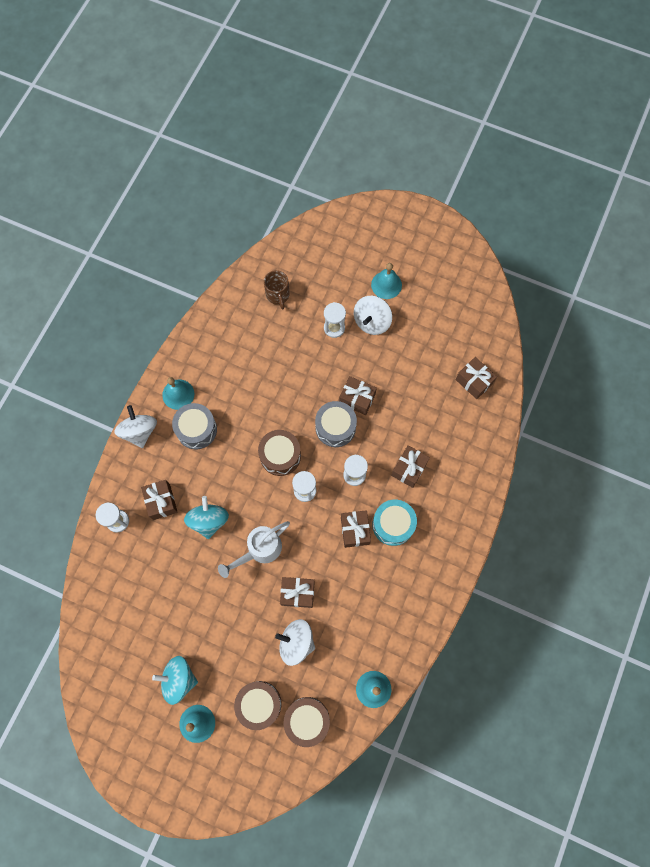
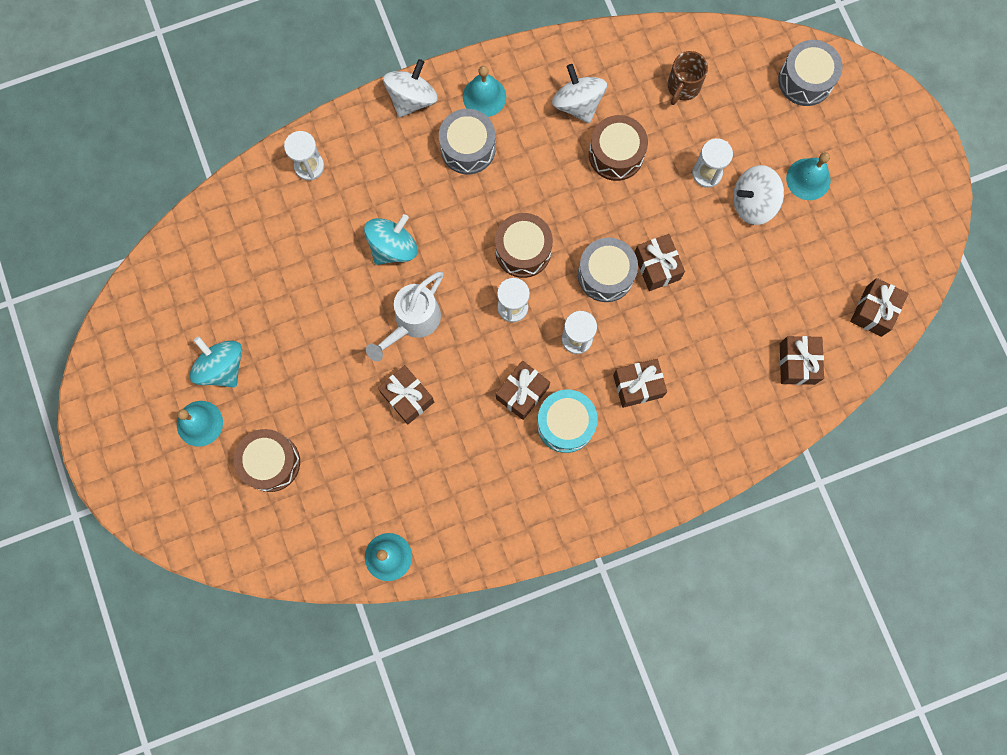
camera: 45 degrees right, 5 degrees up
(161, 502) = (366, 187): brown gift -> brown gift (874, 311)
(260, 550) = (413, 322): white watering can -> white watering can turned 60 degrees counterclockwise
(296, 642) = (360, 441): white spinning top -> white spinning top (578, 104)
(307, 720) = (299, 521): brown drum -> brown drum (616, 154)
(335, 237) = (805, 80): none -> grey drum

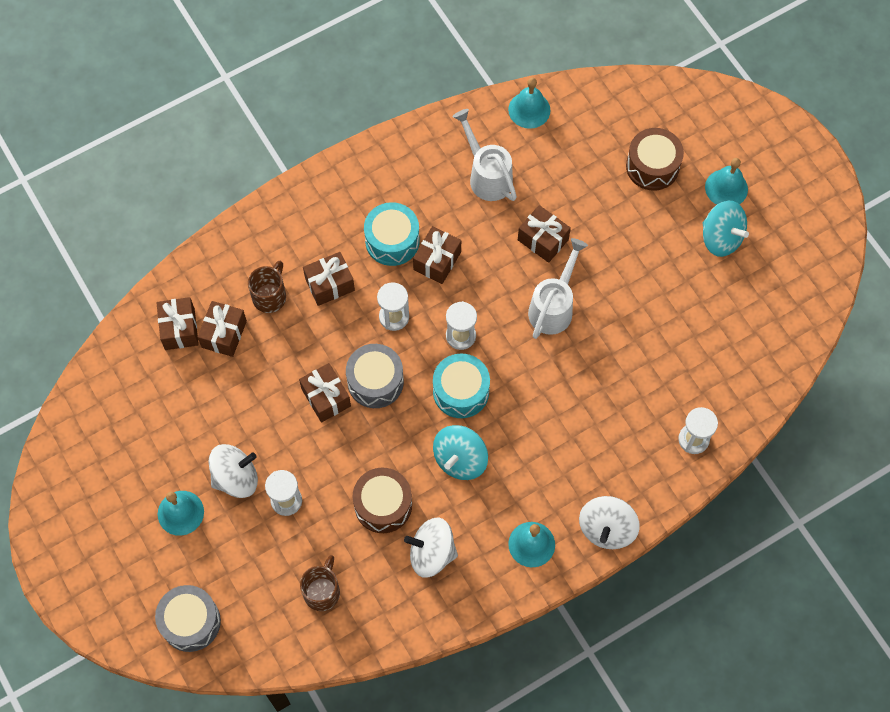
camera: 170 degrees right, 10 degrees down
(393, 247) = (589, 373): turquoise spinning top -> turquoise spinning top (460, 459)
(451, 483) = (487, 175): none -> white watering can
(468, 148) = (537, 485): grey drum -> none
(523, 250) = (461, 391): brown drum -> turquoise drum
(578, 104) = (431, 553): white spinning top -> white spinning top turned 135 degrees clockwise
(701, 383) = (270, 296): none -> brown mug
(874, 311) = (107, 390): brown gift -> brown gift (224, 334)

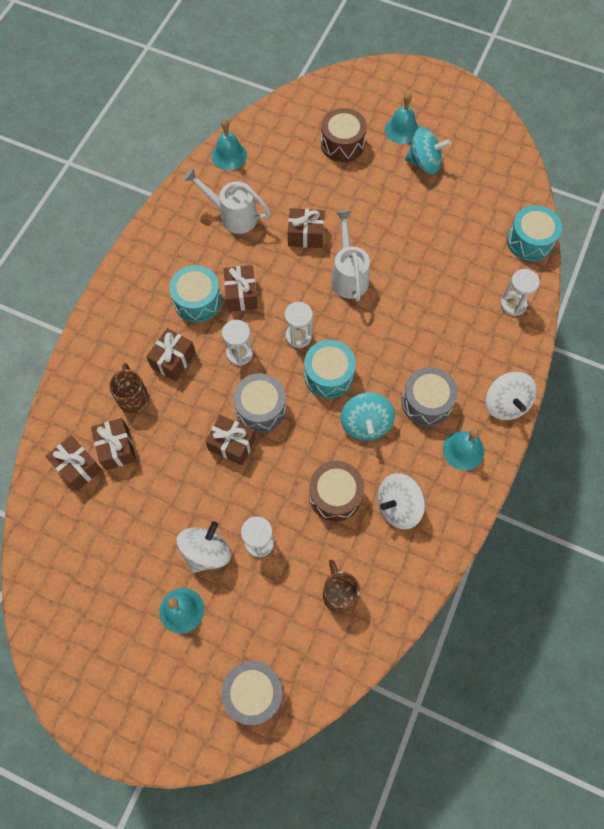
camera: 35 degrees left, 0 degrees up
(532, 477) = (426, 402): none -> grey drum
(764, 387) = (530, 241): none -> turquoise drum

